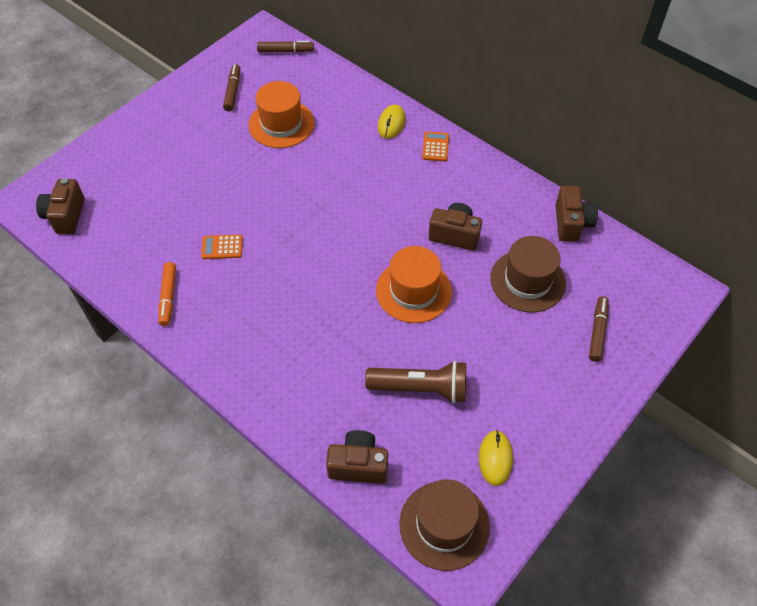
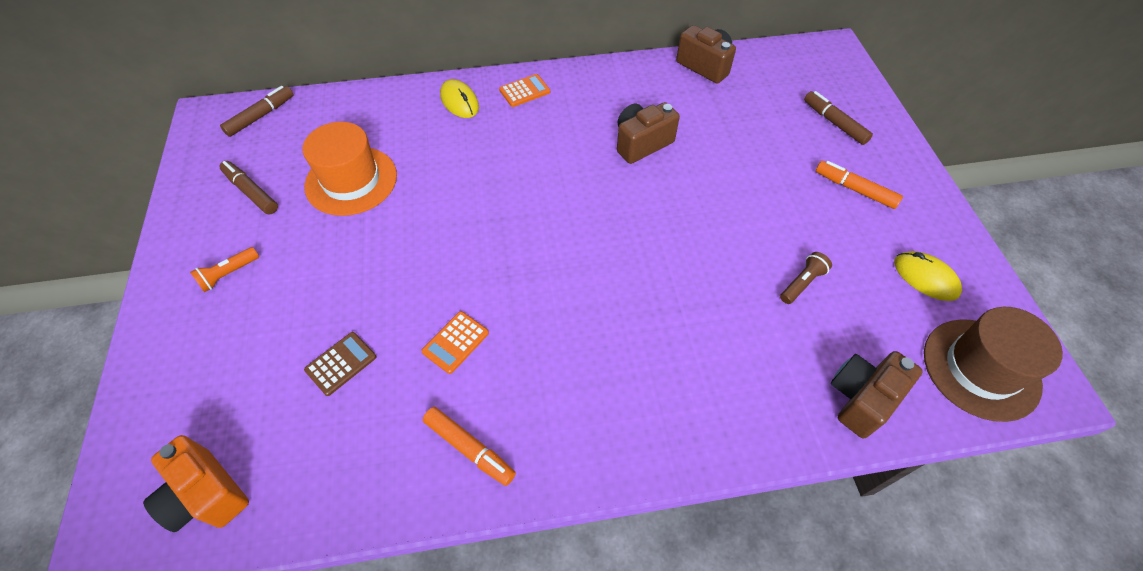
camera: 50 degrees left, 0 degrees up
(65, 216) = (206, 495): brown camera -> orange camera
(168, 210) = (341, 363): none -> brown calculator
(177, 126) = (228, 274): none -> orange flashlight
(413, 291) = (679, 213): orange hat -> none
(420, 388) = (802, 283): brown flashlight -> brown flashlight, size x0.49
(435, 147) = (524, 91): orange calculator -> orange calculator turned 105 degrees clockwise
(527, 280) = (741, 130): brown hat -> none
(539, 377) = (854, 189): none -> orange marker

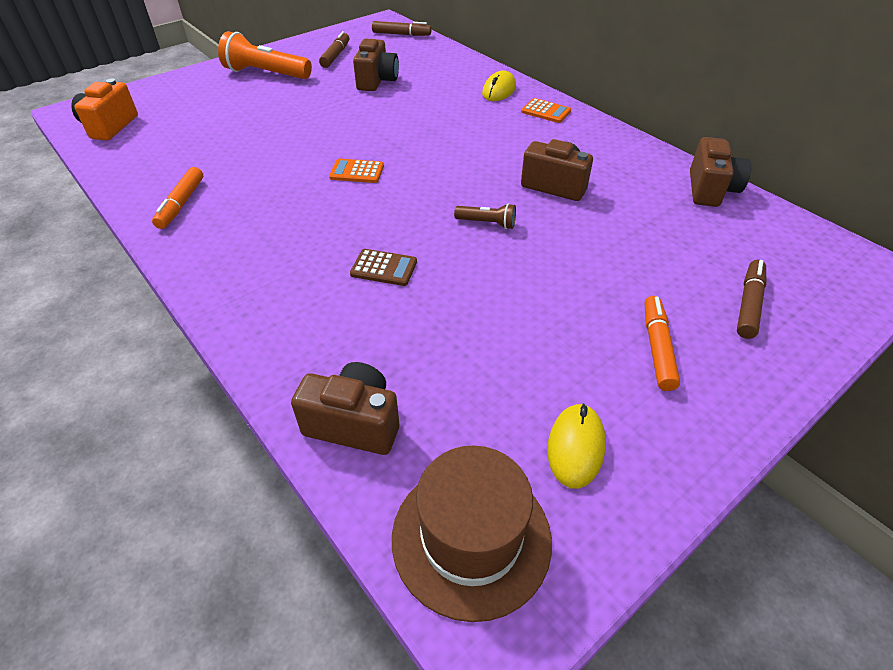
camera: 60 degrees right, 10 degrees down
(228, 274) = (266, 74): orange flashlight -> orange flashlight, size x2.03
(341, 363) = (223, 133): brown calculator -> brown calculator (384, 268)
(351, 180) = (377, 81): orange hat -> brown camera
(455, 342) = (267, 168): orange calculator -> orange calculator (357, 172)
(802, 283) = (475, 338): brown flashlight -> brown flashlight (487, 223)

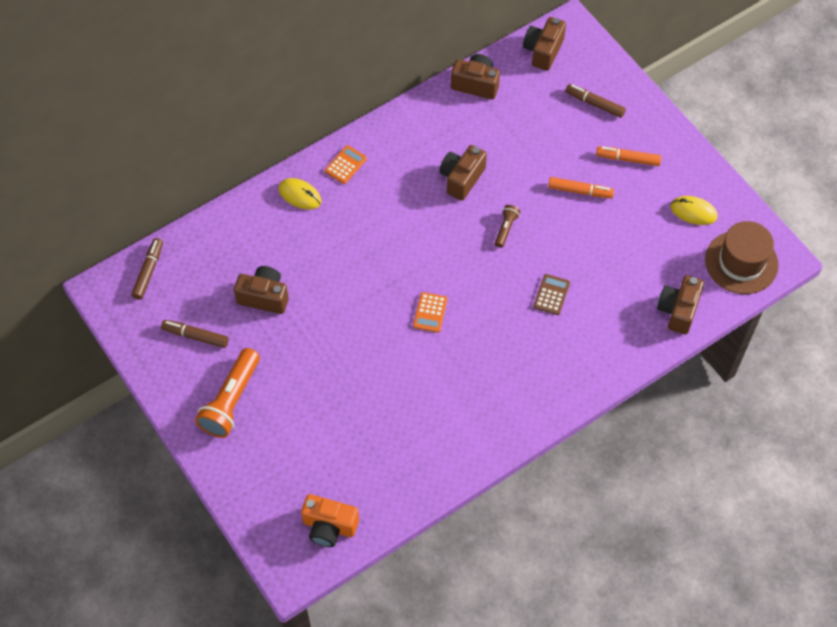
camera: 85 degrees left, 15 degrees up
(181, 204) = (465, 436): orange marker -> orange marker (580, 191)
(812, 246) = (543, 51): none -> brown camera

